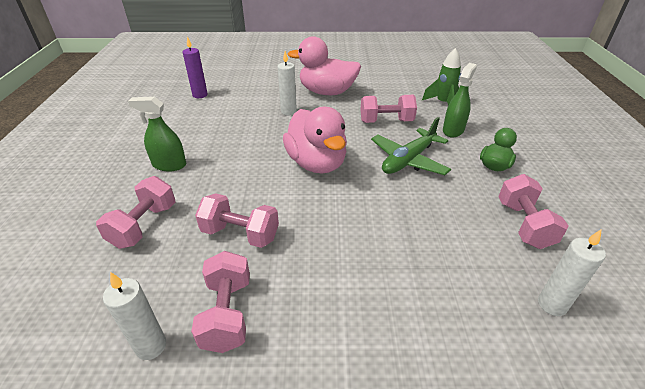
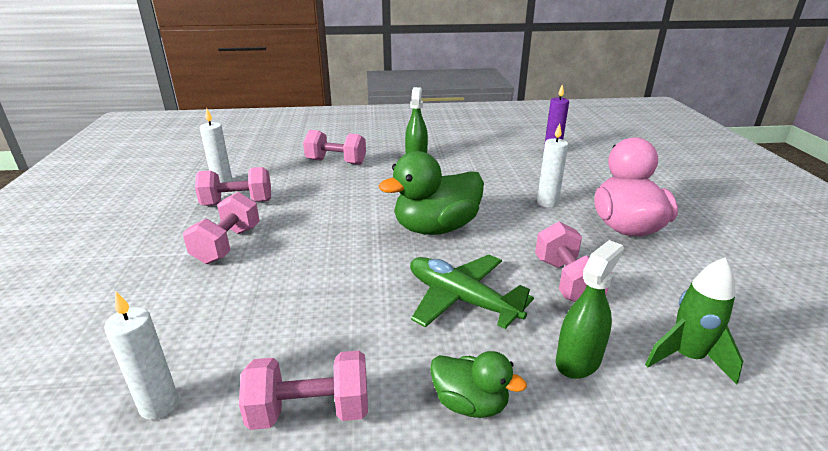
camera: 85 degrees right, 10 degrees down
(240, 234) = (321, 198): pink dumbbell -> pink dumbbell (227, 245)
(317, 163) = (436, 228): pink duck -> green duck
(453, 130) = (578, 360): green spray bottle -> green spray bottle turned 75 degrees counterclockwise

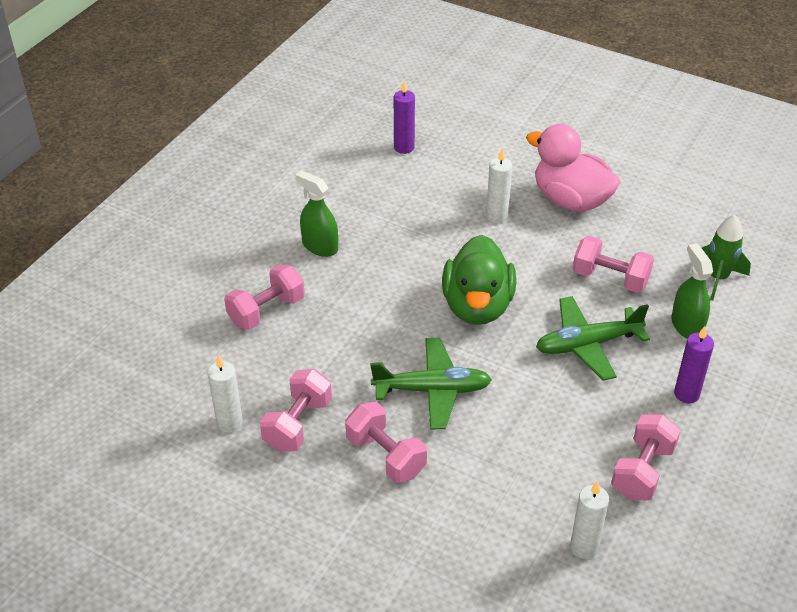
camera: 55 degrees left, 15 degrees up
(318, 240) = (432, 390): none -> green plane
(470, 403) = (686, 394): green duck -> purple candle

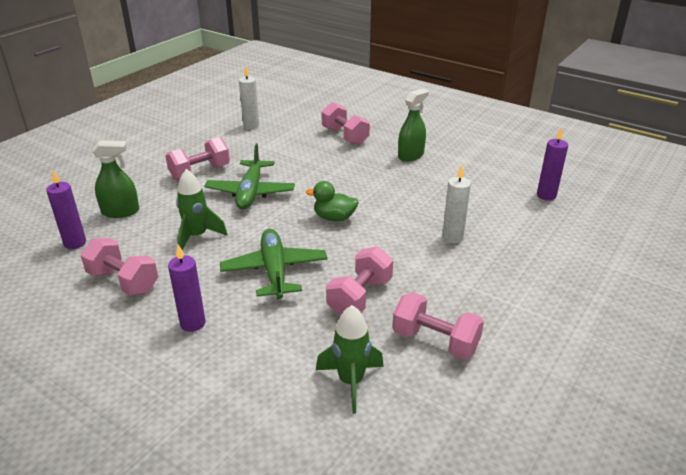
camera: 95 degrees right, 10 degrees down
(298, 424) = (240, 145): pink dumbbell -> pink dumbbell (435, 341)
(477, 306) = (334, 218): green duck -> green duck, size x0.54
(541, 423) = (197, 236): none -> green rocket
(571, 200) = (483, 286): pink duck -> none
(584, 547) = (75, 243): white candle -> purple candle
(687, 325) = (282, 341): green spray bottle -> green spray bottle (120, 211)

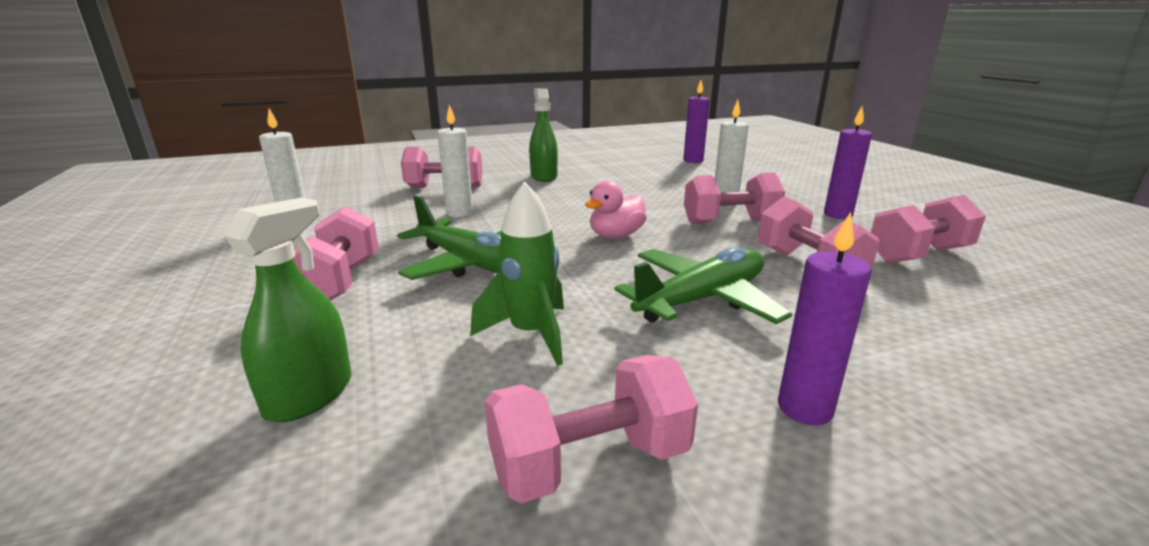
camera: 55 degrees left, 10 degrees down
(75, 243) = (325, 506): purple candle -> purple candle (837, 215)
(274, 271) = (702, 300): green plane -> green plane turned 120 degrees clockwise
(311, 159) = (459, 213): none -> white candle
(334, 218) = (616, 235): green duck -> pink duck
(351, 382) = (998, 318): green rocket -> none
(409, 250) = (729, 222): none -> pink dumbbell

